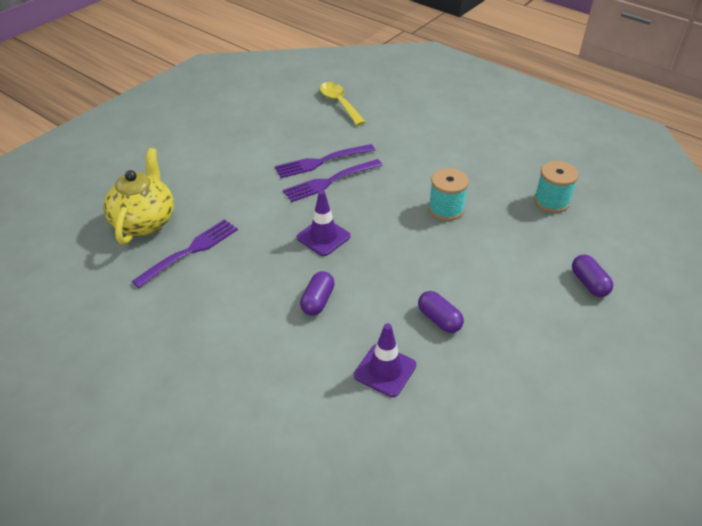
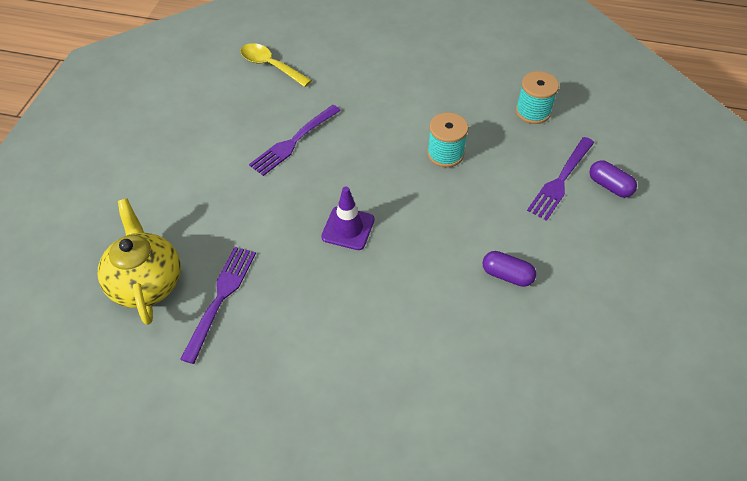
camera: 25 degrees left, 10 degrees up
(317, 301) = (385, 302): purple capsule -> none
(330, 181) = (316, 161): purple fork -> purple fork (561, 180)
(385, 370) = (490, 349): purple traffic cone -> none

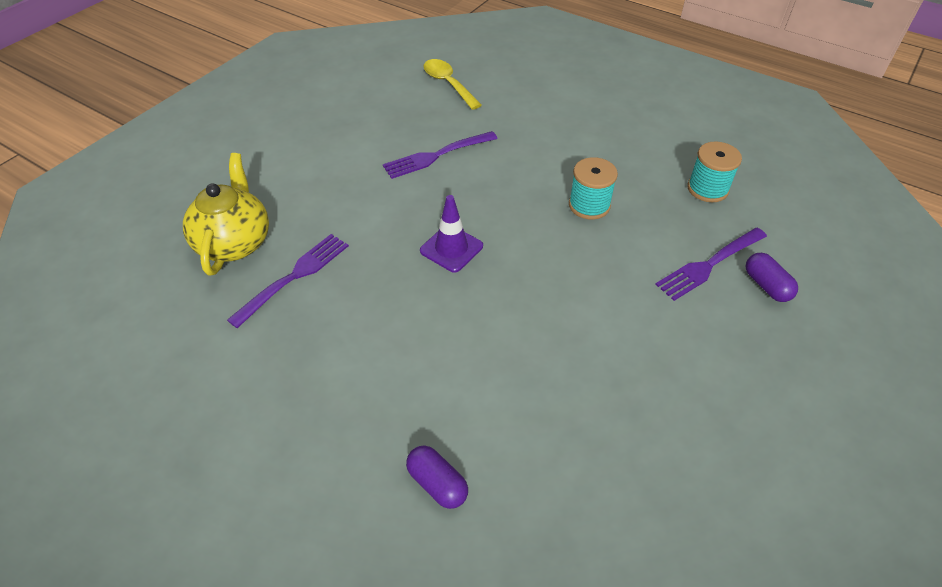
camera: 20 degrees right, 5 degrees down
(507, 275) = (602, 343): purple capsule -> purple capsule (437, 483)

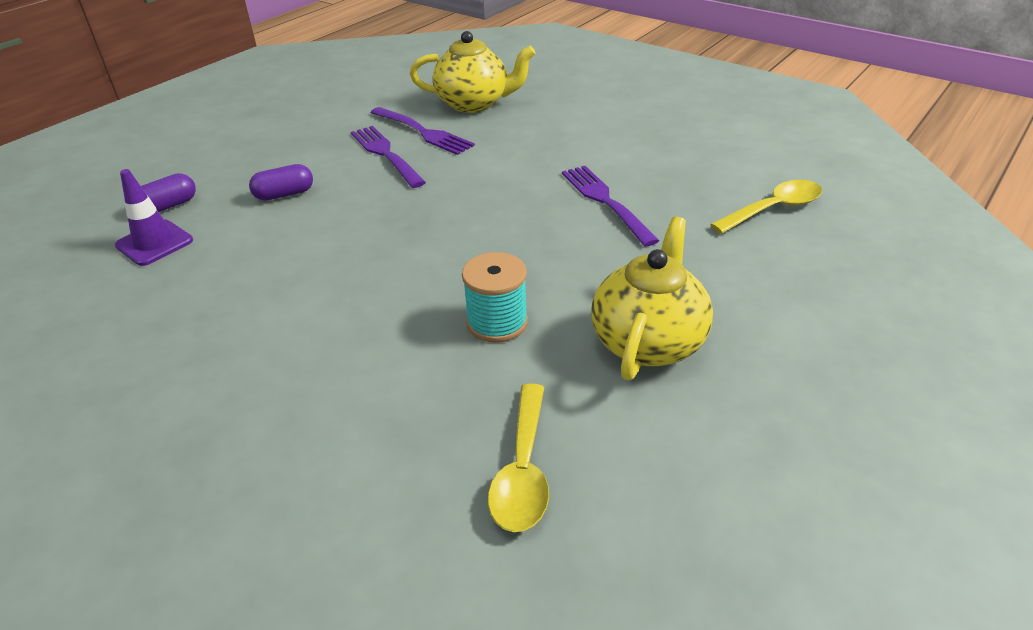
camera: 95 degrees right, 10 degrees down
(451, 248) = (438, 212): purple traffic cone -> purple traffic cone (154, 243)
(593, 142) = (648, 341): none -> yellow teapot
(707, 189) = (523, 470): turquoise spool -> yellow spoon
(710, 264) = (347, 435): purple fork -> purple fork (386, 155)
(766, 286) = (280, 498): purple capsule -> purple capsule (284, 194)

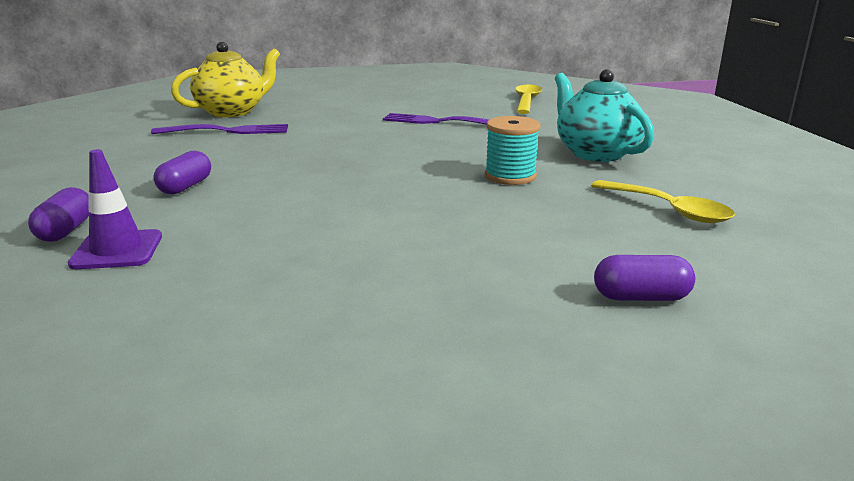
camera: 50 degrees left, 15 degrees down
(272, 538) = (641, 297): none -> purple capsule
(386, 155) = (226, 147): purple fork -> none
(648, 341) = (595, 153): yellow teapot -> turquoise teapot

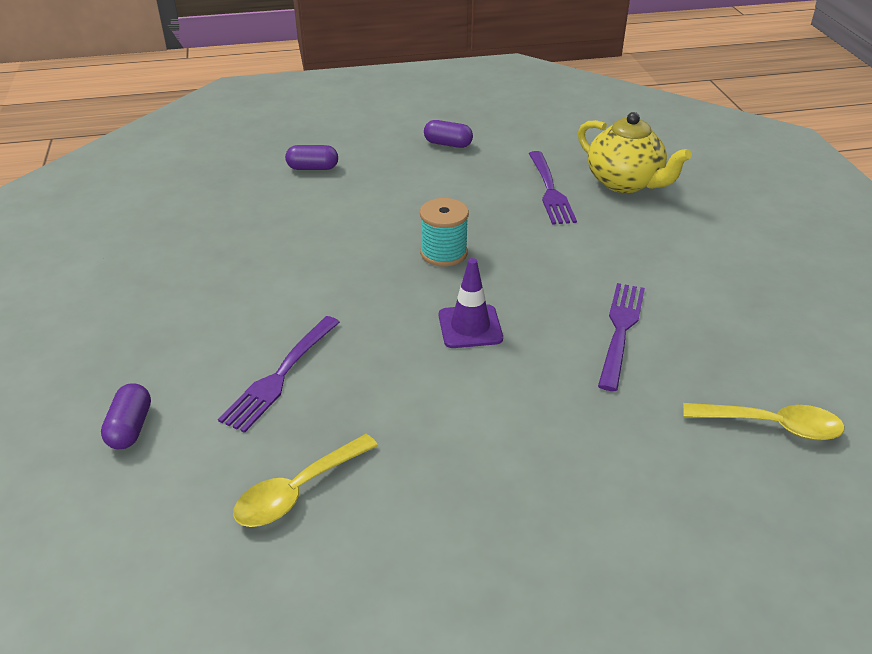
camera: 90 degrees right, 15 degrees up
(117, 250) = (277, 192): purple traffic cone -> purple traffic cone (470, 327)
(185, 187) = (391, 196): purple capsule -> purple capsule (448, 144)
(510, 176) = (410, 378): turquoise spool -> turquoise spool (443, 253)
(520, 225) = (281, 375): none -> purple fork
(595, 153) = (497, 465): turquoise teapot -> none

